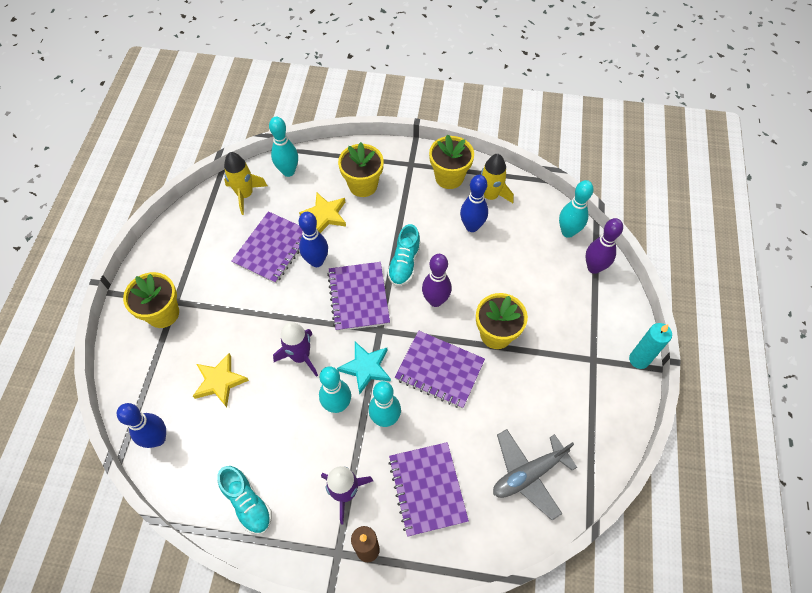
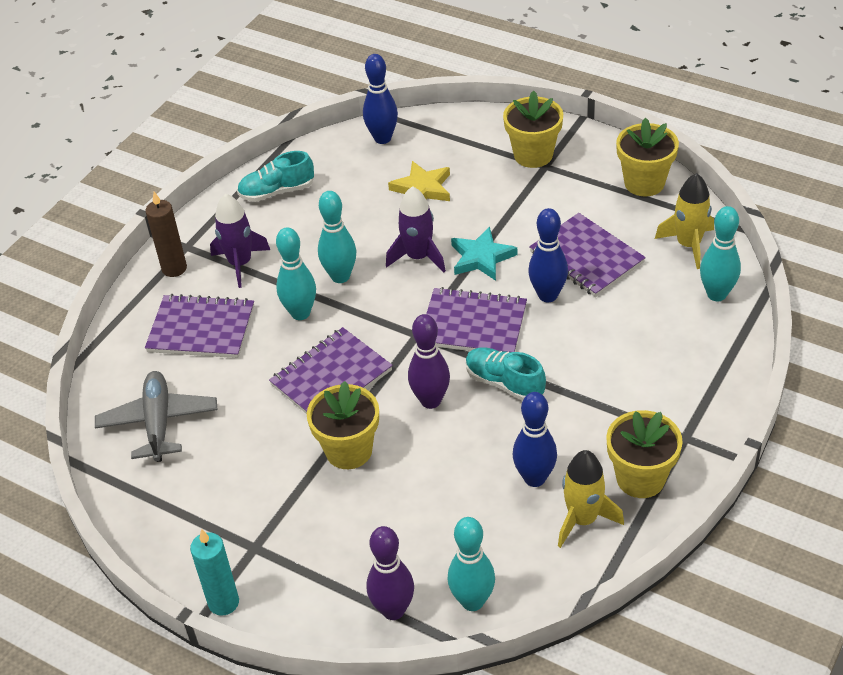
camera: 115 degrees right, 15 degrees down
(325, 215) = (622, 318): yellow star -> none
(363, 185) = (661, 370): yellow flower pot -> yellow flower pot (644, 183)
(366, 368) = (372, 310): turquoise star -> turquoise star (481, 257)

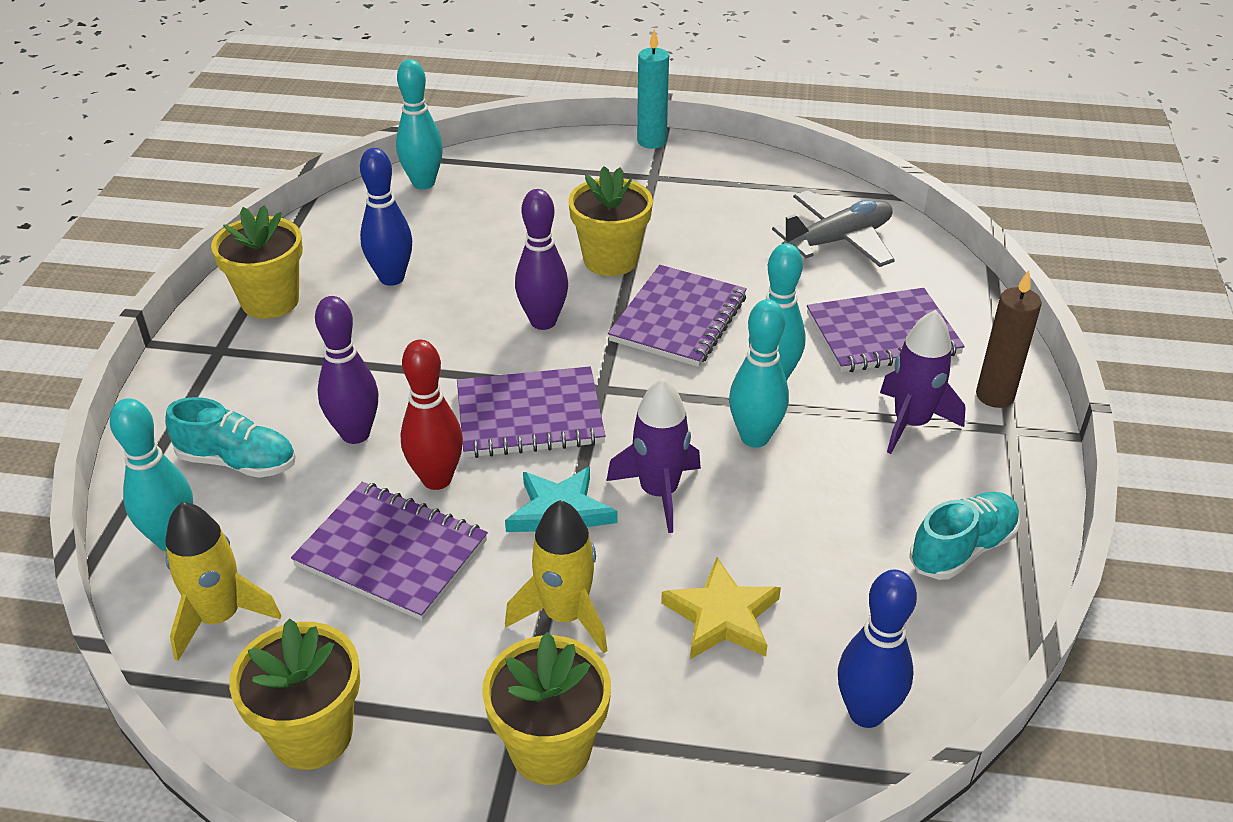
camera: 155 degrees right, 5 degrees down
(158, 422) = (838, 240): grey plane -> grey plane turned 90 degrees counterclockwise
(393, 610) = (495, 165): purple bowling pin -> purple bowling pin (355, 434)
(504, 383) = (459, 358): turquoise shoe -> turquoise shoe (237, 461)
(548, 295) = (437, 479): blue bowling pin -> red bowling pin
(582, 519) = (330, 256): yellow rocket -> yellow rocket (565, 615)

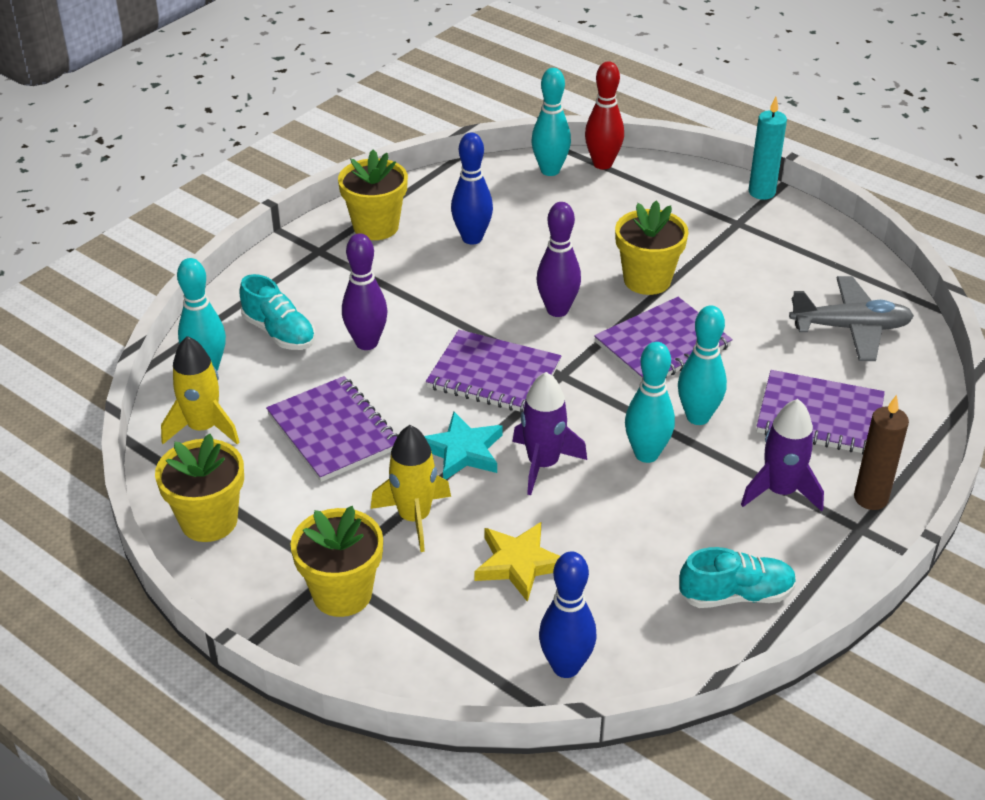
camera: 30 degrees right, 0 degrees up
(437, 479) = (398, 394): red bowling pin -> red bowling pin (602, 164)

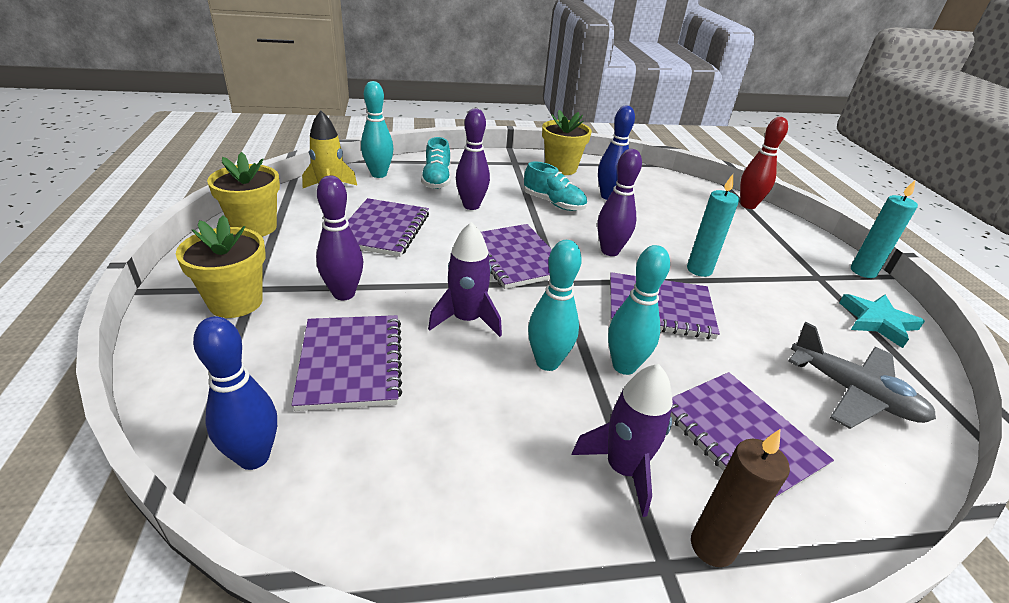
camera: 40 degrees right, 5 degrees down
(414, 517) = (344, 294): yellow rocket -> purple bowling pin
(462, 451) = (431, 281): turquoise star -> turquoise star (877, 322)
(519, 564) = (351, 363): yellow star -> purple notebook
(550, 170) = (706, 193): turquoise bowling pin -> none
(647, 280) = (699, 270): yellow flower pot -> turquoise candle
(736, 595) = (460, 522): turquoise shoe -> turquoise shoe (553, 203)

